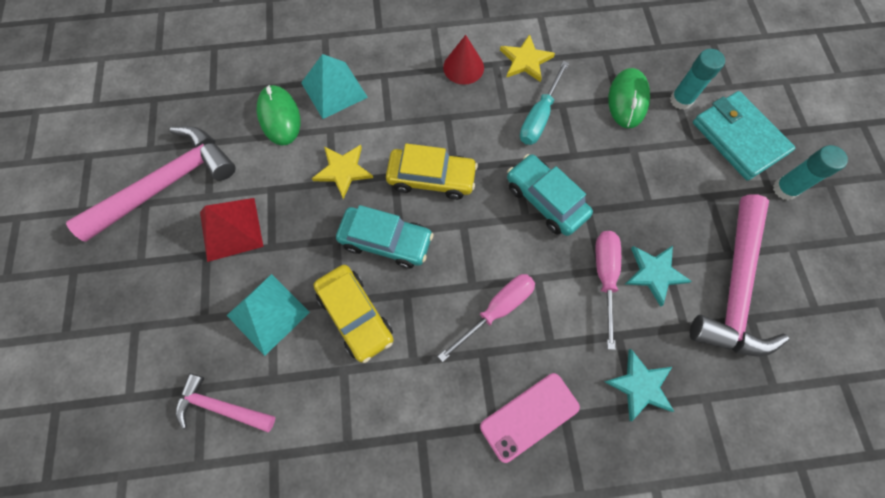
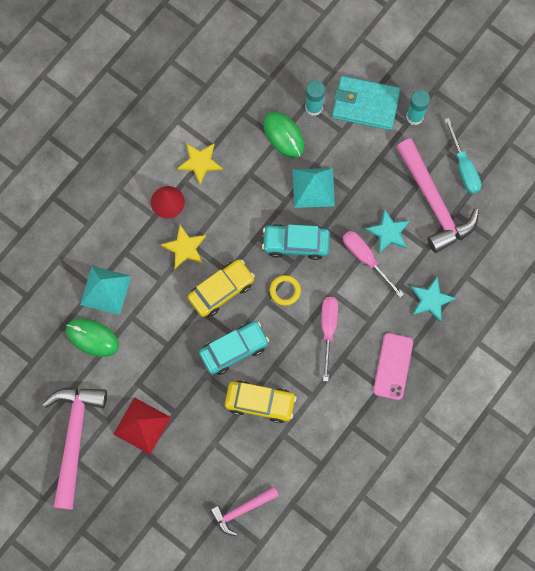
camera: 45 degrees left, 5 degrees up
(268, 313) = (213, 446): turquoise pyramid -> turquoise pyramid (313, 187)
(343, 170) = (167, 333): yellow star -> yellow star (184, 248)
(491, 233) = (285, 291): none -> yellow ring
(539, 117) = (244, 194): turquoise screwdriver -> turquoise screwdriver (463, 167)

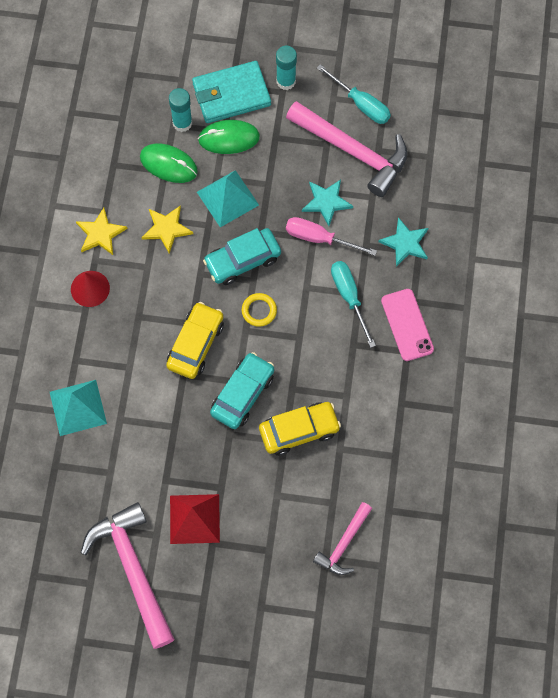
camera: 30 degrees left, 5 degrees down
(92, 338) = (92, 461): green mouse -> green mouse (229, 138)
(184, 248) = (134, 323): yellow star -> yellow star (166, 229)
(328, 330) = (324, 325): pink screwdriver -> none
(361, 319) = (349, 297): none -> turquoise screwdriver

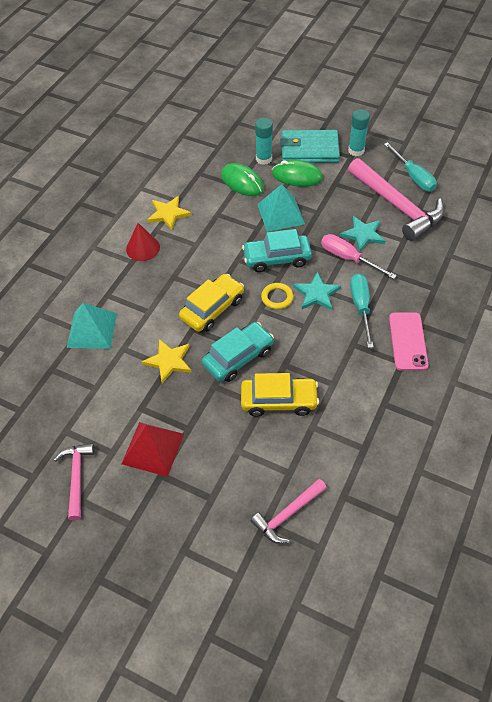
camera: 20 degrees right, 15 degrees down
(133, 570) = (77, 477): pink hammer -> pink hammer, size x0.55
(166, 229) = (222, 223): yellow star -> yellow star (169, 361)
(405, 243) = (424, 279): turquoise star -> turquoise star (317, 294)

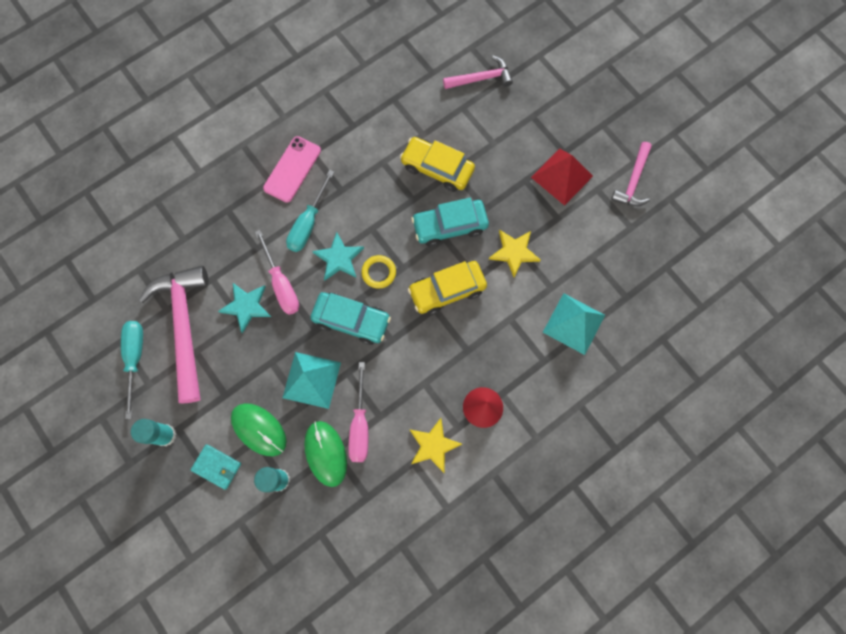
camera: 155 degrees left, 20 degrees up
(228, 204) = (360, 425): none -> pink screwdriver
(309, 150) = (217, 467): turquoise wallet -> turquoise wallet, size x0.54

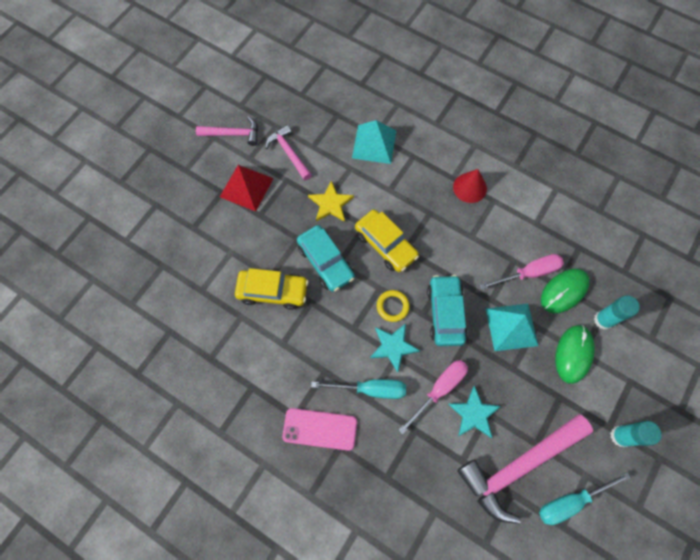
camera: 110 degrees left, 5 degrees down
(217, 467) = (621, 377): turquoise wallet -> none
(433, 445) = (516, 213): yellow star -> none
(437, 168) = (273, 291): yellow car -> yellow car turned 90 degrees counterclockwise
(481, 78) = (165, 283): pink hammer -> pink hammer (289, 153)

